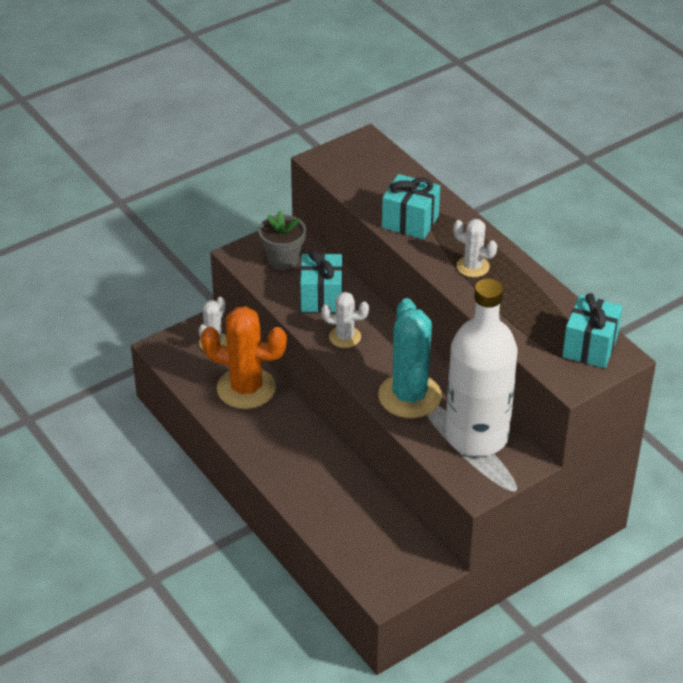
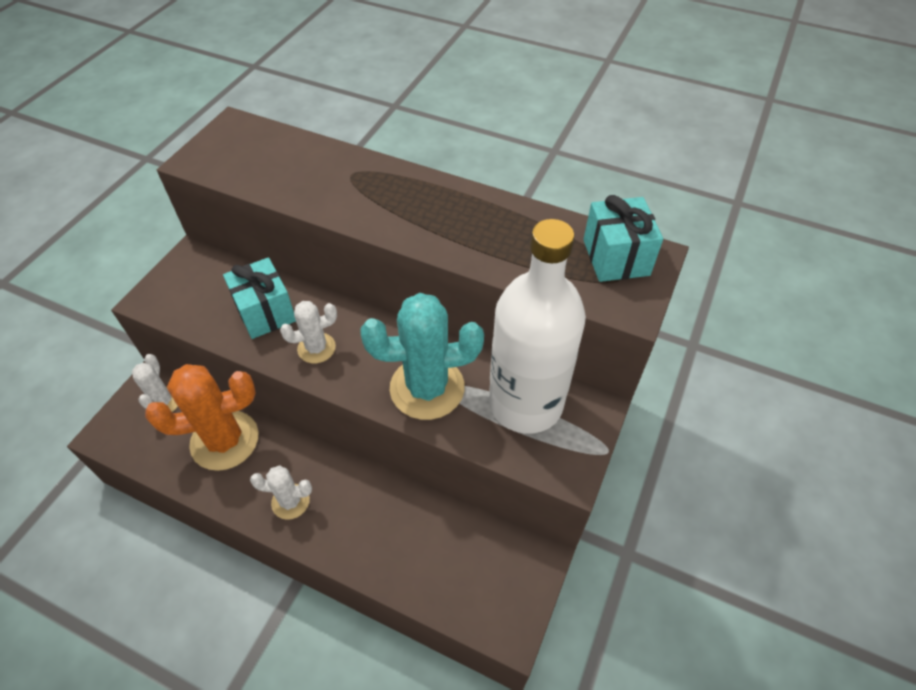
camera: 30 degrees left, 10 degrees up
(283, 259) = (200, 286): grey flower pot -> none
(409, 396) = (427, 388): turquoise cactus -> turquoise cactus turned 60 degrees counterclockwise
(410, 222) = (333, 192): turquoise gift -> none
(473, 266) = (432, 216): white cactus -> white cactus (290, 501)

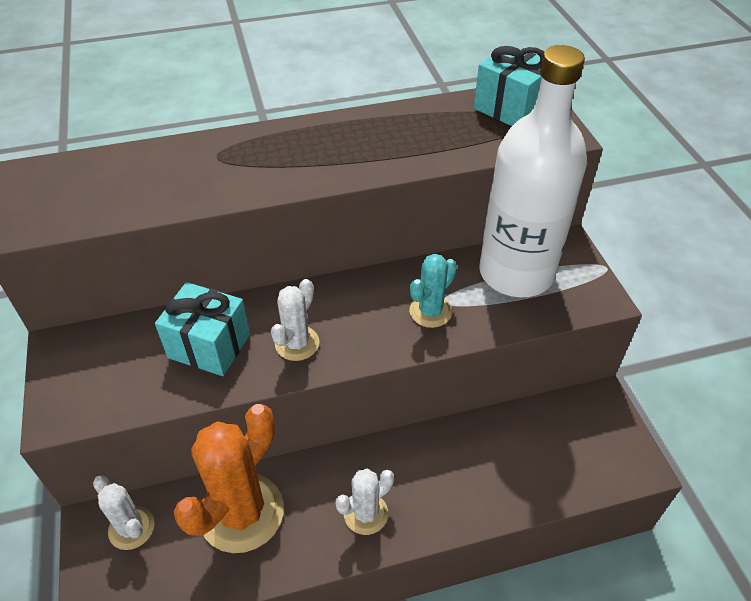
camera: 40 degrees left, 5 degrees down
(427, 388) = (430, 311): turquoise cactus -> turquoise cactus, size x0.53

